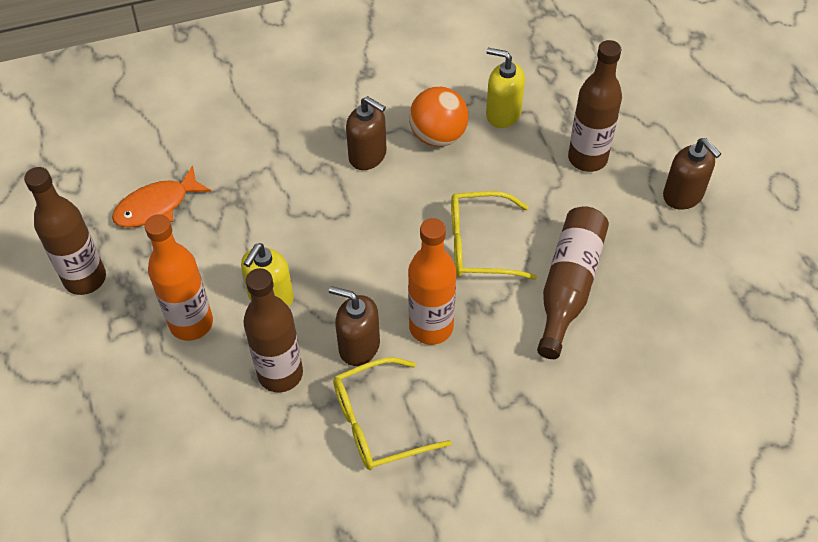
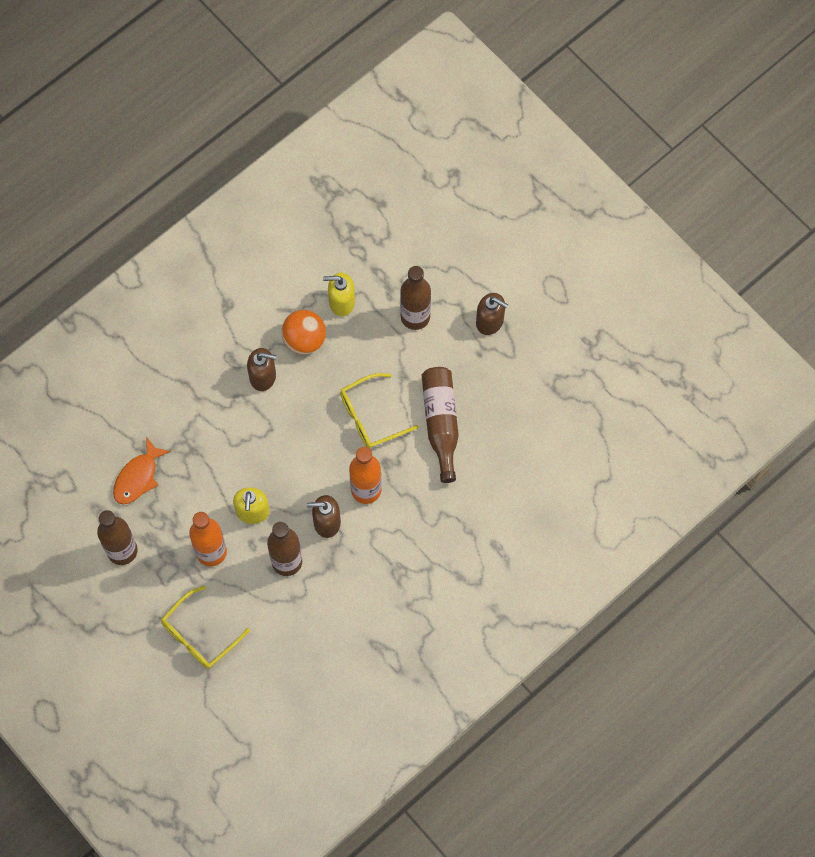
camera: 25 degrees left, 15 degrees up
(377, 423) = (362, 568): yellow glasses -> yellow glasses (199, 635)

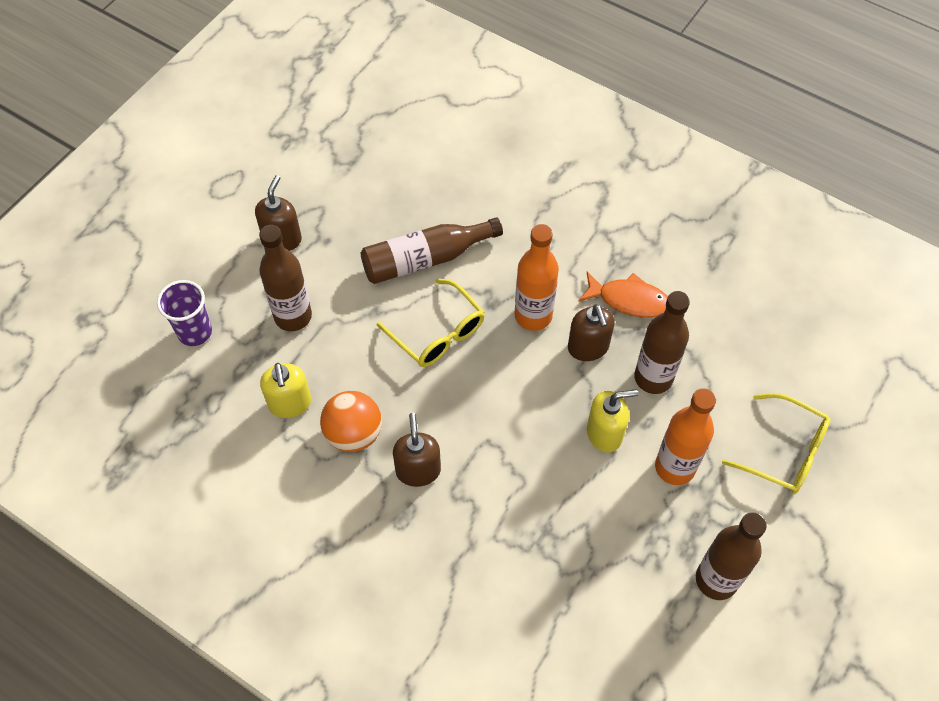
camera: 105 degrees left, 10 degrees down
(138, 477) = (608, 590): orange fish -> orange fish (629, 300)
(421, 247) = (195, 332): none -> purple cup

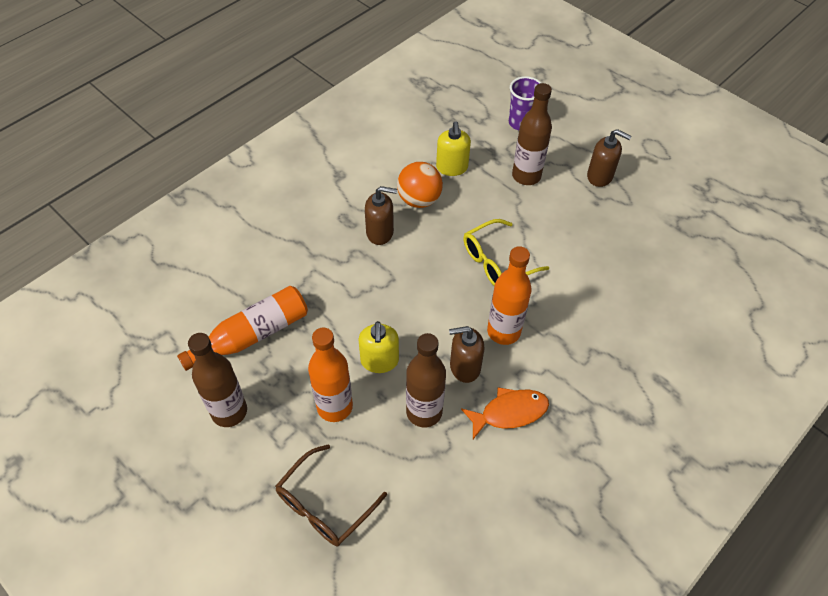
camera: 100 degrees right, 5 degrees down
(290, 403) = (452, 167): yellow soap dispenser -> yellow soap dispenser turned 90 degrees counterclockwise
(425, 259) = (571, 264): brown bottle -> none
(609, 585) = (252, 335): none -> orange bottle
(629, 300) = (509, 412): orange fish -> orange fish turned 135 degrees counterclockwise
(785, 452) = (324, 505): yellow glasses -> brown glasses

